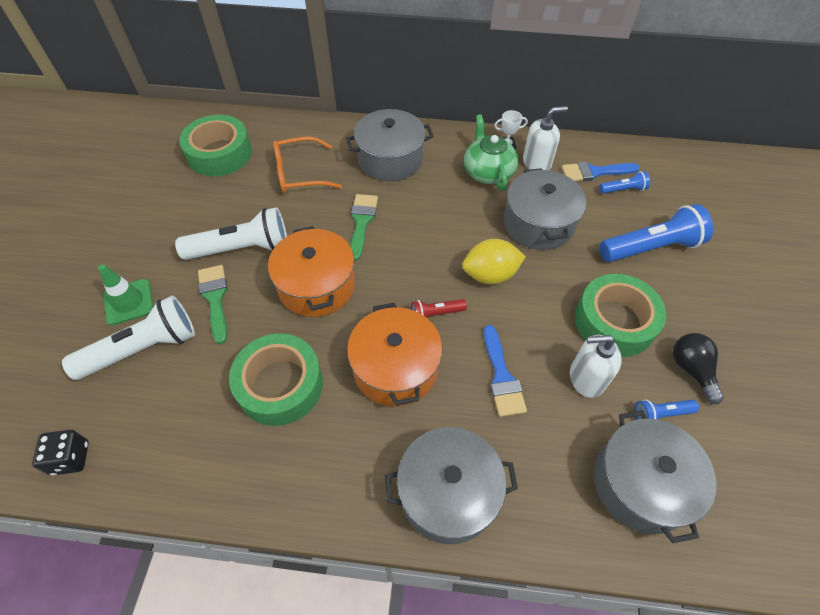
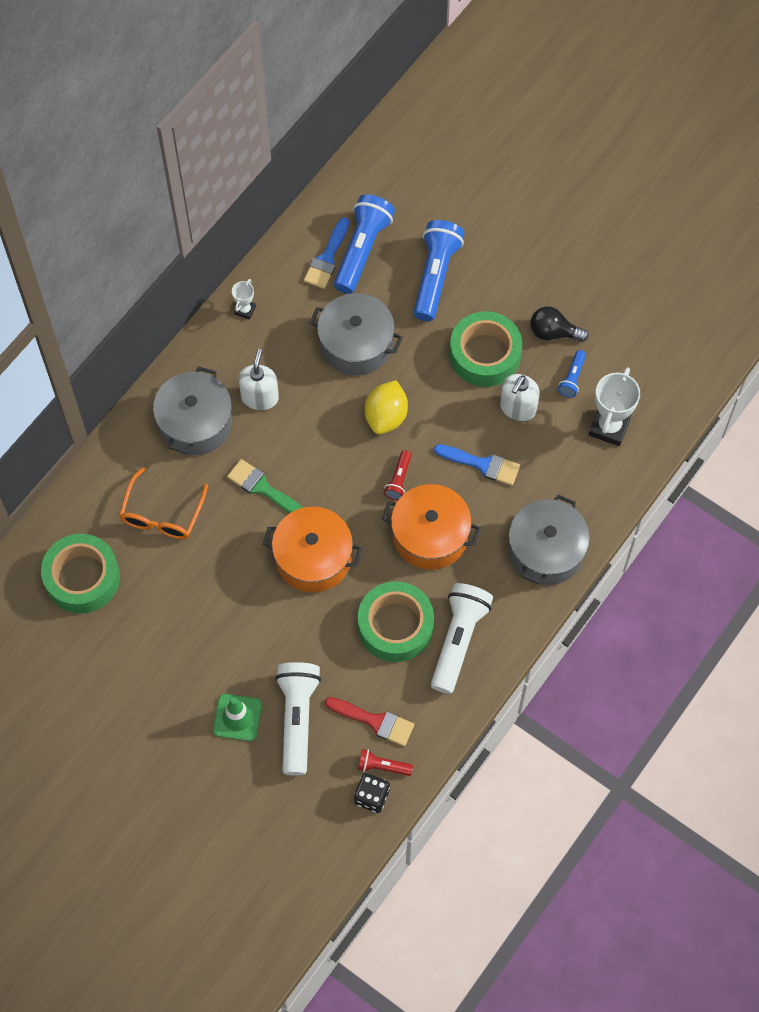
camera: 60 degrees left, 10 degrees up
(111, 451) = (382, 766): none -> red flashlight
(163, 418) = (375, 721): none -> red brush
(215, 298) = (277, 645): green brush -> none
(242, 249) = (231, 603): white flashlight -> white flashlight (459, 640)
(488, 172) = (268, 347): green teapot -> none
(537, 163) = (284, 298): white soap dispenser -> white soap dispenser (260, 397)
(623, 190) = (362, 250): blue flashlight -> blue flashlight, size x2.05
(640, 484) = (609, 427): grey pot -> white trophy

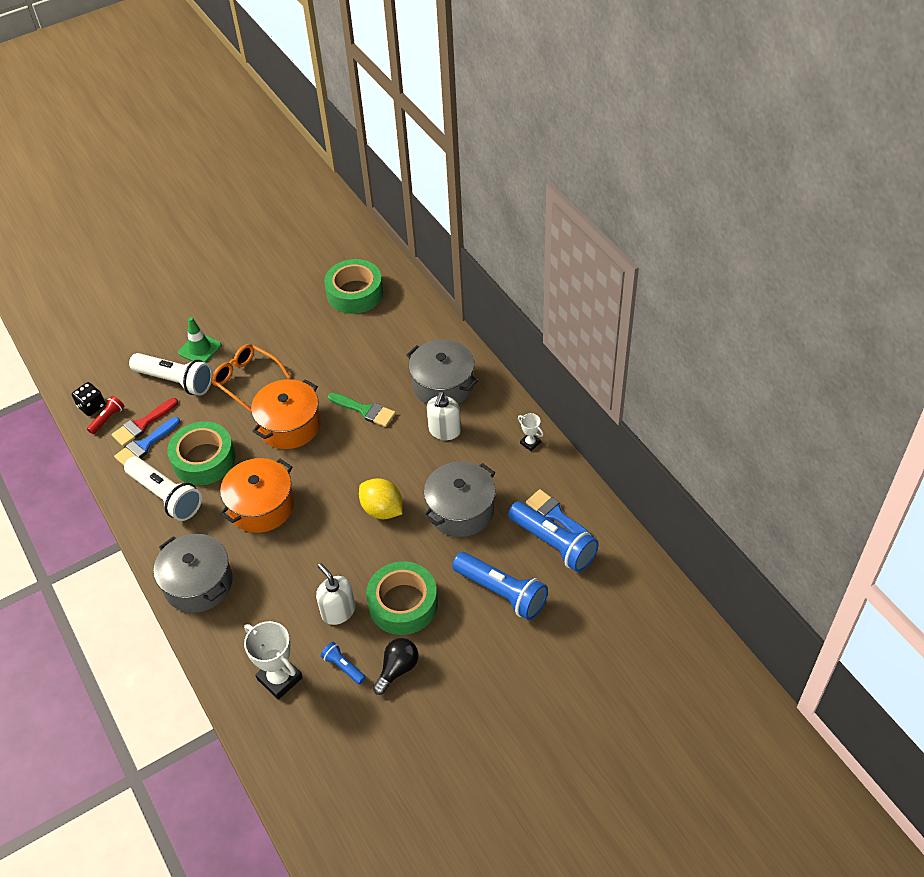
camera: 115 degrees right, 15 degrees down
(162, 514) = (378, 347): orange glasses -> orange glasses (246, 379)
(260, 397) = (444, 430): white soap dispenser -> white soap dispenser turned 75 degrees clockwise
(262, 488) = (365, 410): green brush -> green brush turned 60 degrees clockwise
(398, 480) = (321, 500): red flashlight -> none
(482, 465) = (300, 564): blue brush -> blue brush (145, 445)

